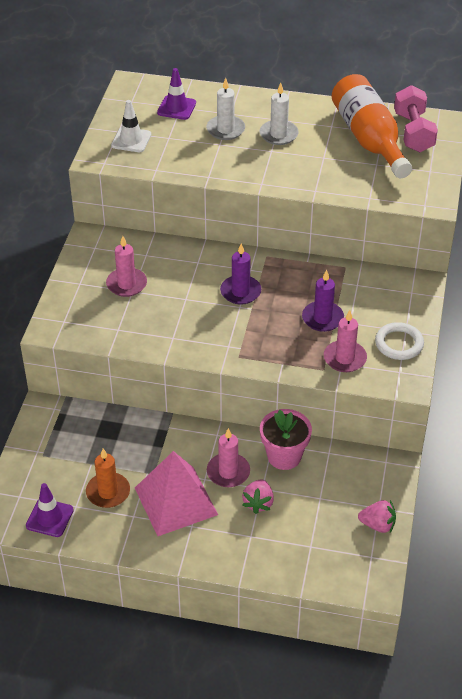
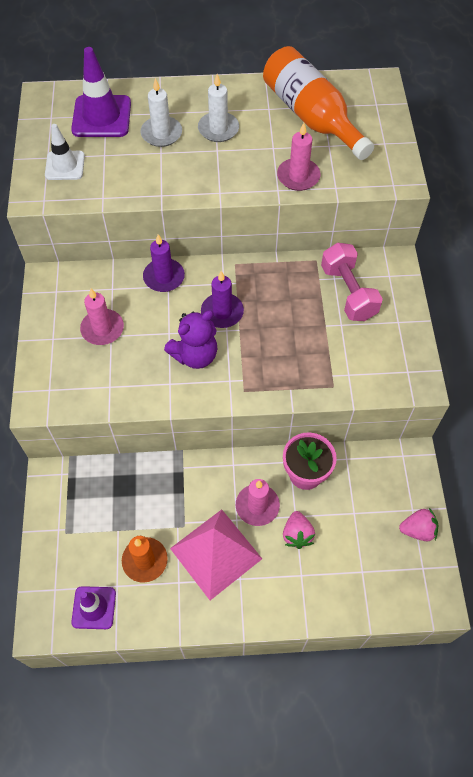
camera: 15 degrees left, 15 degrees up
(176, 108) = (101, 117): purple traffic cone -> purple traffic cone, size x1.57
(203, 320) = (195, 355): none -> purple teddy bear
(322, 318) = (313, 325): purple candle -> purple candle (164, 277)
(344, 358) = (350, 368): pink candle -> pink candle (298, 176)
(399, 344) = (397, 339): white ring -> none
(413, 132) = (353, 101): pink dumbbell -> pink dumbbell (348, 292)

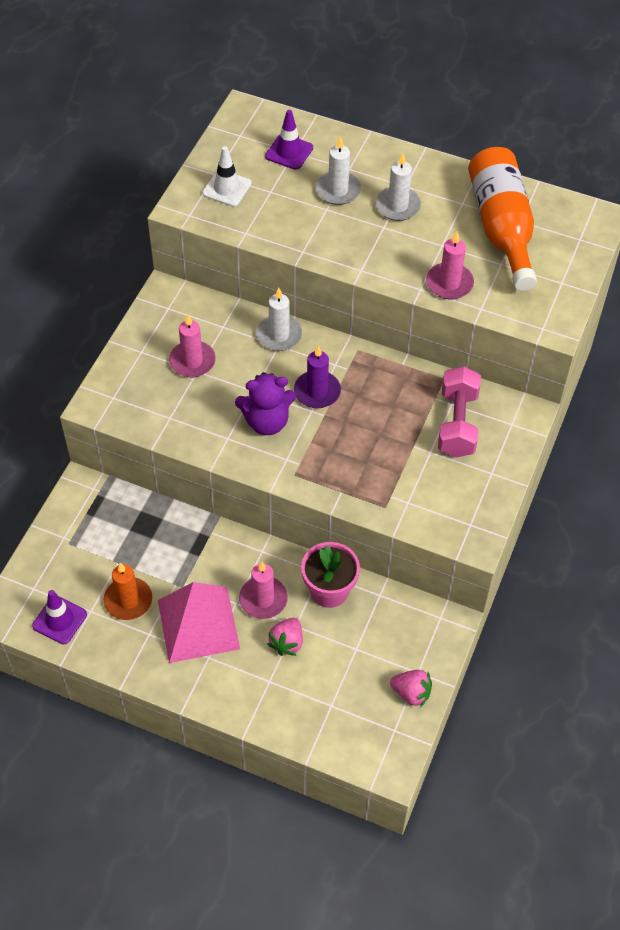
camera: 25 degrees right, 5 degrees down
(101, 117) = (289, 152): purple traffic cone -> purple traffic cone, size x0.64
(164, 277) = (279, 335): purple candle -> white candle

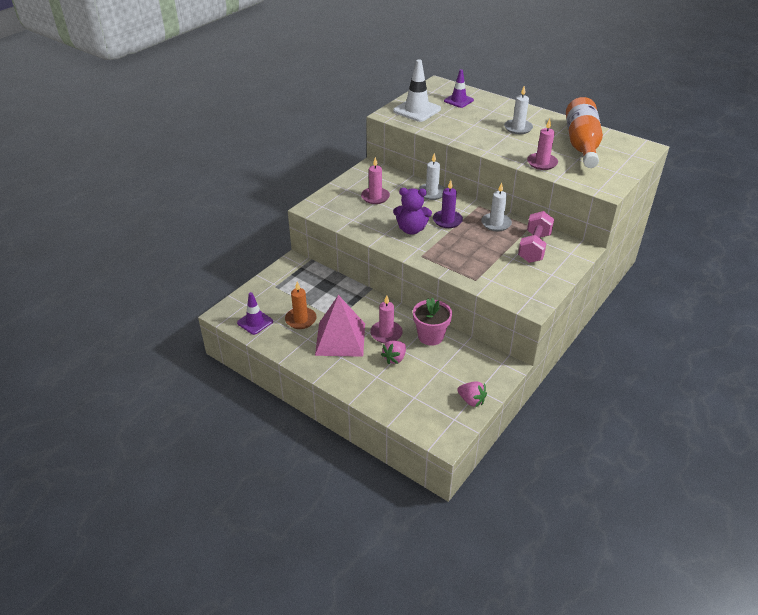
camera: 15 degrees right, 15 degrees down
(227, 188) = (417, 110): white traffic cone -> white traffic cone, size x1.57
(338, 190) = (483, 118): white candle -> white candle (496, 223)

